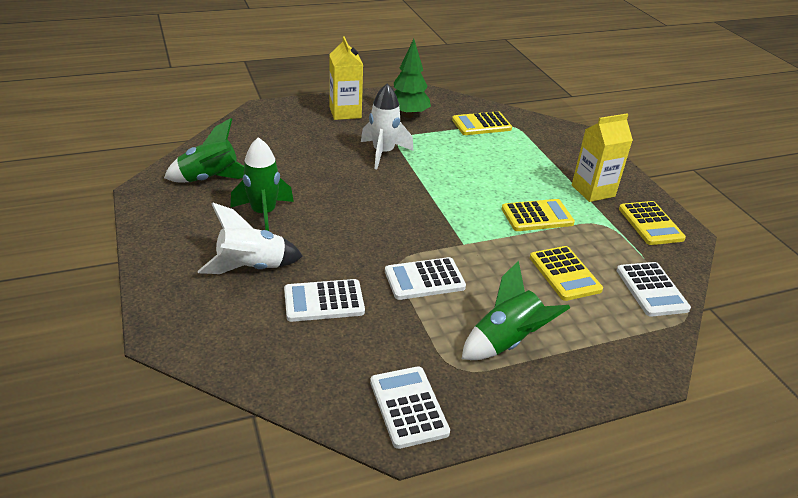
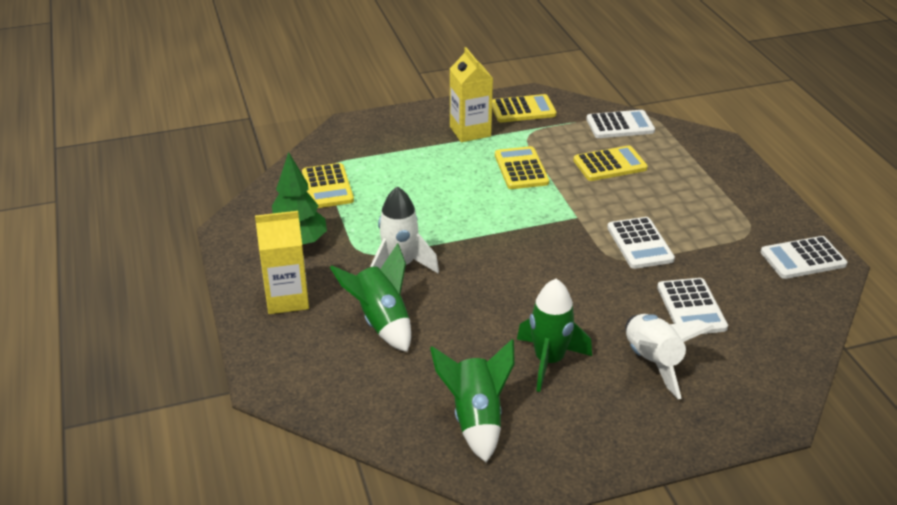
camera: 85 degrees left, 0 degrees up
(506, 342) = (709, 204): green rocket -> green rocket (381, 322)

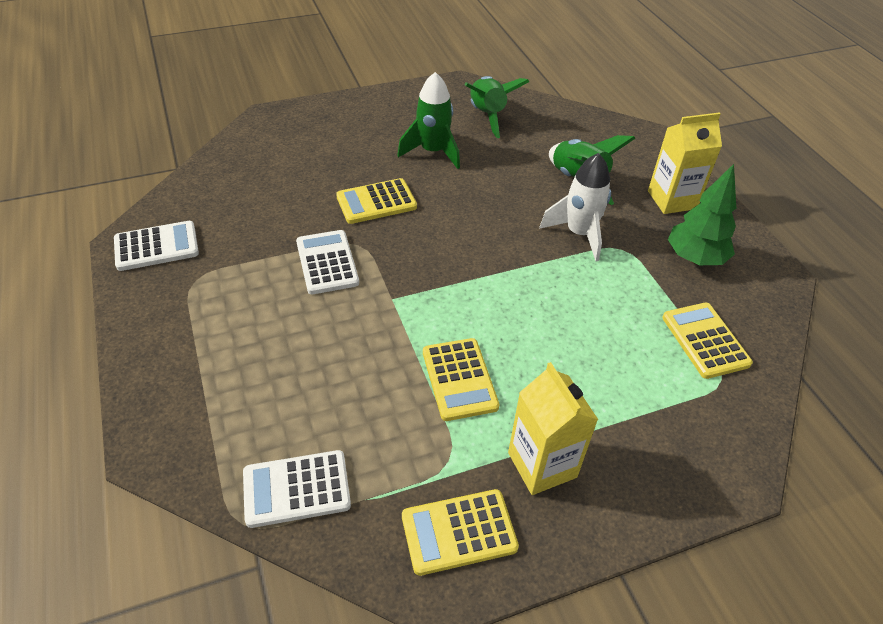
camera: 175 degrees right, 10 degrees up
(610, 164) = (334, 391): yellow calculator -> yellow calculator (376, 202)
(653, 362) = (348, 151): white rocket -> none
(691, 307) = (298, 195): white calculator -> none

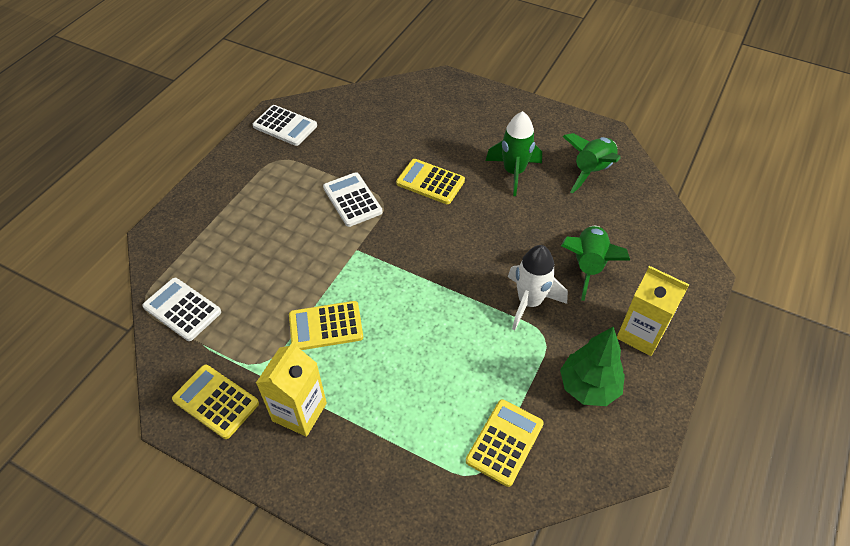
camera: 50 degrees right, 5 degrees up
(327, 262) = (352, 200): white calculator -> white calculator turned 60 degrees counterclockwise
(459, 379) = (326, 326): yellow calculator -> yellow calculator turned 45 degrees clockwise

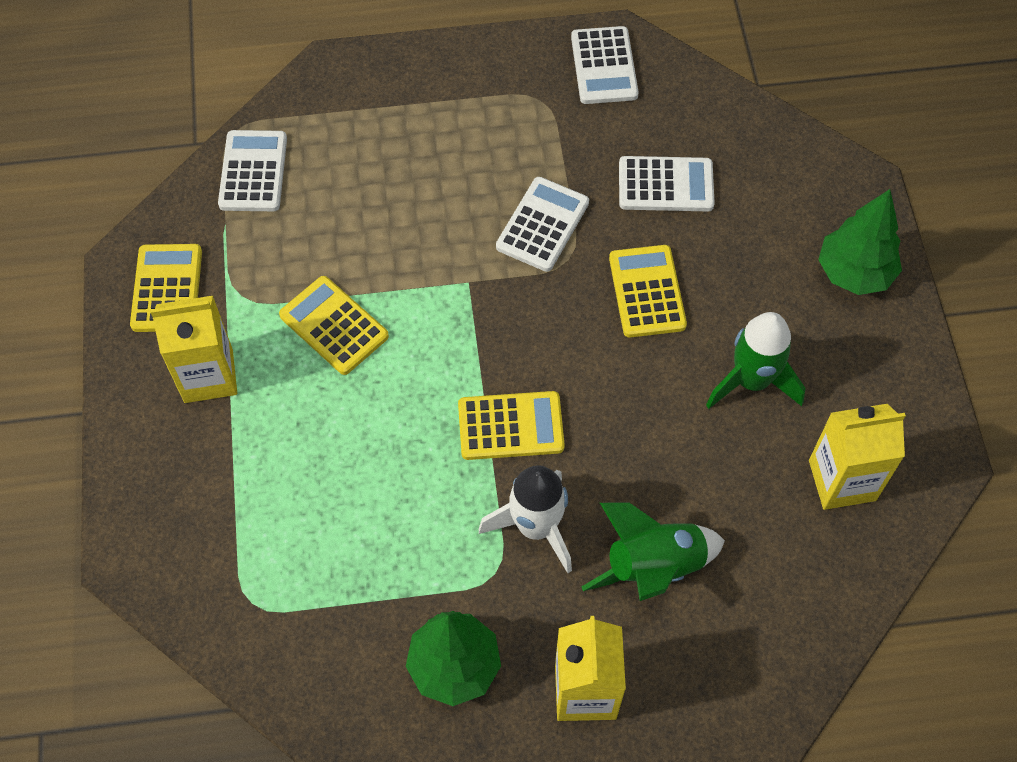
camera: 55 degrees right, 10 degrees up
(377, 142) = (665, 185): none -> white calculator
(487, 107) = (854, 273): none -> green tree
(504, 442) = (312, 611): yellow calculator -> yellow calculator (510, 426)
(592, 171) = (842, 480): green rocket -> yellow carton

